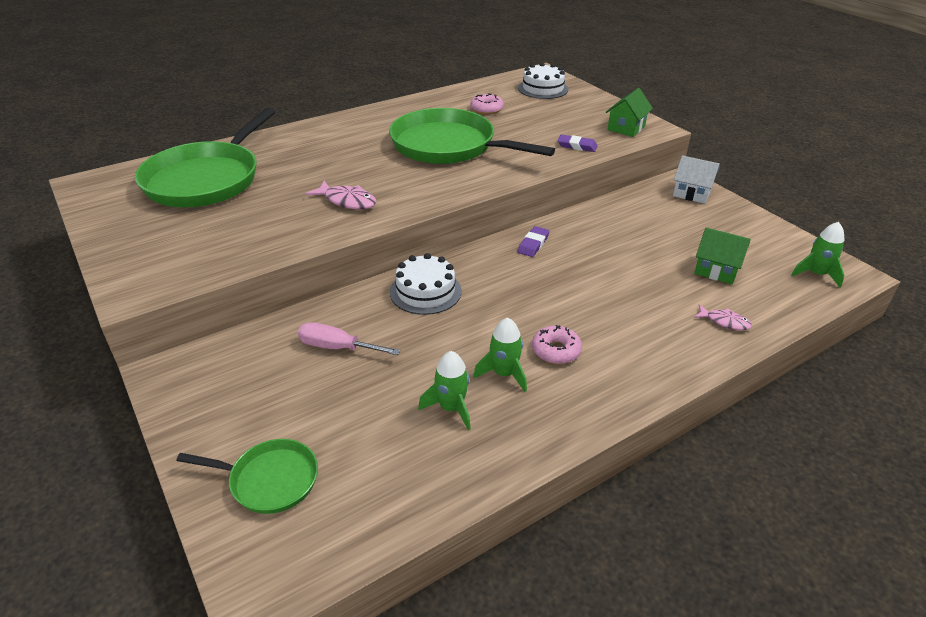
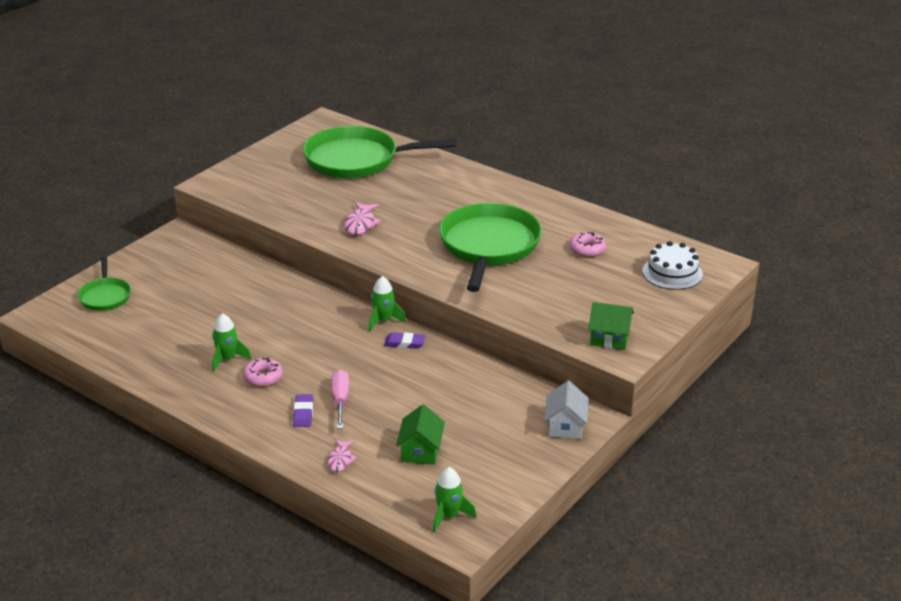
camera: 70 degrees right, 5 degrees down
(337, 347) = (226, 286): pink screwdriver -> pink screwdriver (340, 400)
(425, 291) = (307, 305): white cake -> none
(451, 408) = (185, 344): green rocket -> green rocket (383, 321)
(577, 146) = (541, 314): purple eraser -> purple eraser (303, 413)

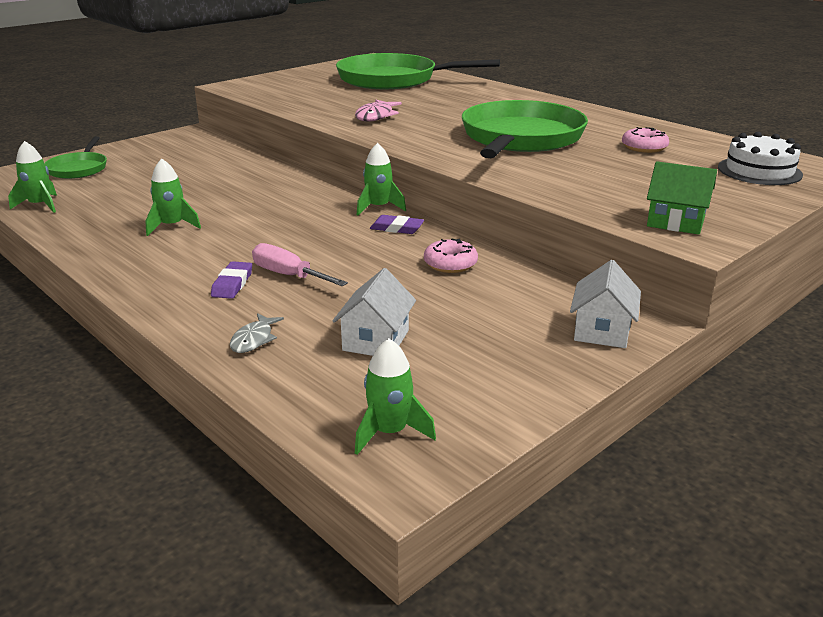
camera: 10 degrees right, 5 degrees down
(103, 346) = (40, 205): none -> green rocket
(263, 377) = (203, 245): pink donut -> pink donut (450, 264)
(340, 400) = (288, 275): pink screwdriver -> pink screwdriver turned 60 degrees counterclockwise
(340, 460) = (254, 339): pink fish -> grey fish
(421, 451) = (376, 340): green house -> white house

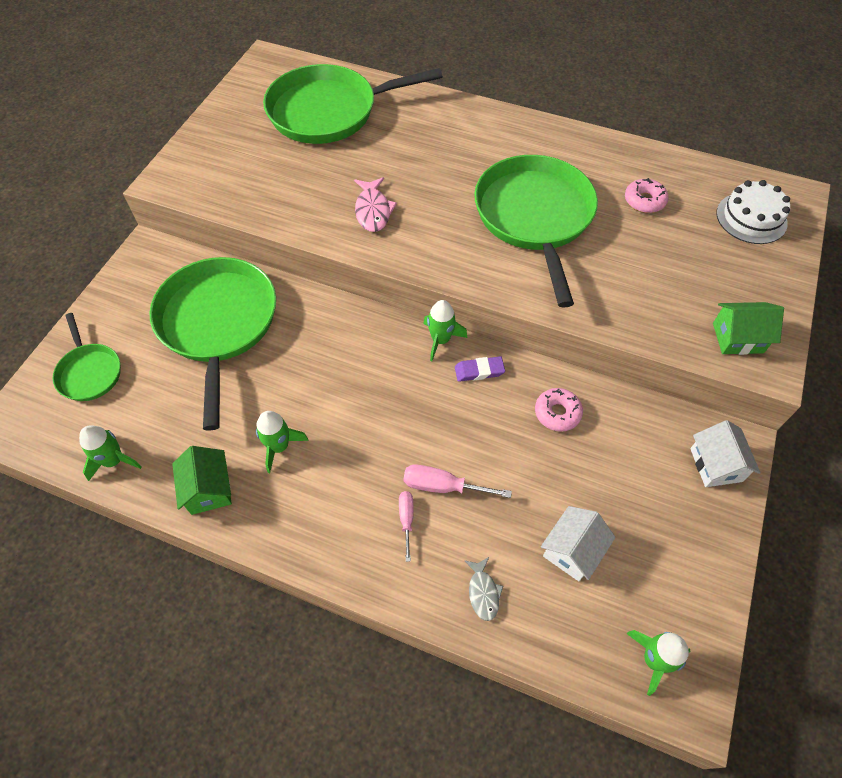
camera: 25 degrees left, 30 degrees up
(89, 232) = (208, 489): none -> green house
(200, 167) = (218, 324): none -> green pan
(232, 284) = (406, 519): purple eraser -> pink screwdriver
(376, 340) = (572, 551): white house -> white house turned 45 degrees clockwise

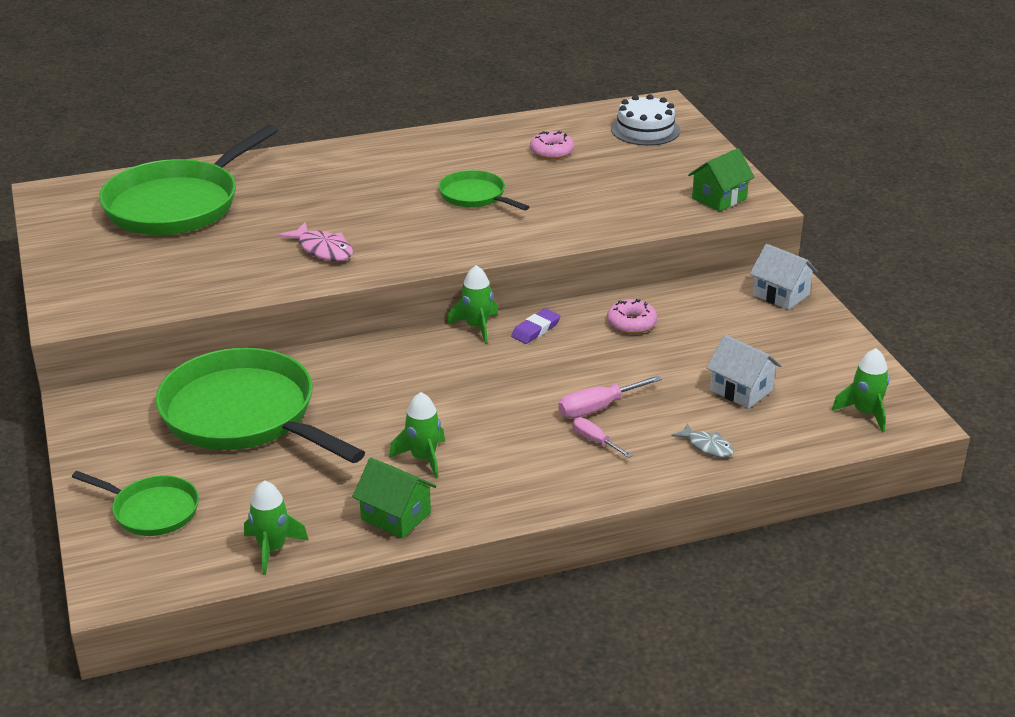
camera: 40 degrees left, 25 degrees down
(534, 217) = (475, 196): green pan -> green pan, size x0.50
(572, 551) = (741, 390): white house -> white house turned 45 degrees counterclockwise

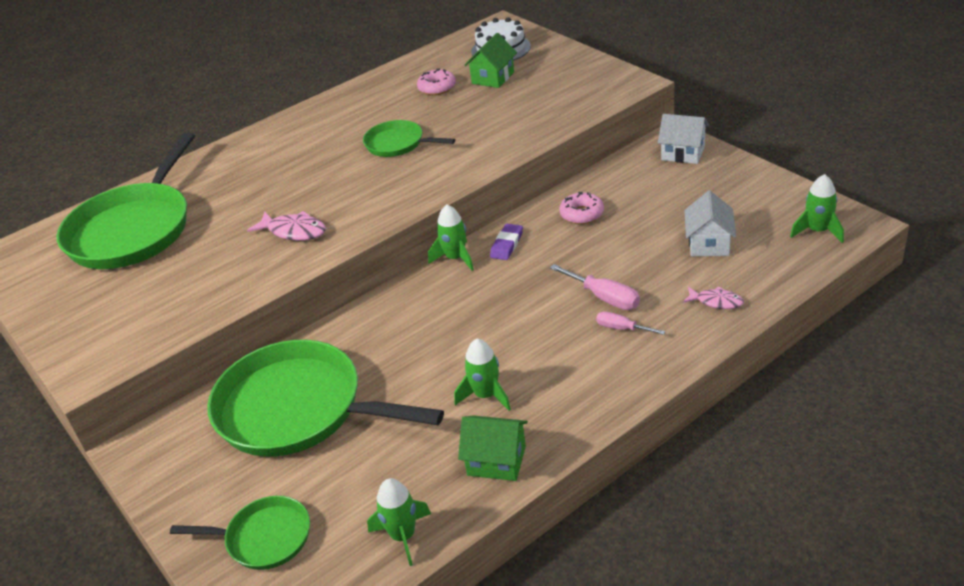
camera: 15 degrees left, 5 degrees up
(597, 408) = (604, 298): pink screwdriver -> pink screwdriver turned 90 degrees counterclockwise
(707, 446) = (716, 302): grey fish -> pink fish
(719, 198) = (599, 87): green house -> green house (493, 78)
(741, 390) = (709, 243): white house -> white house turned 75 degrees clockwise

